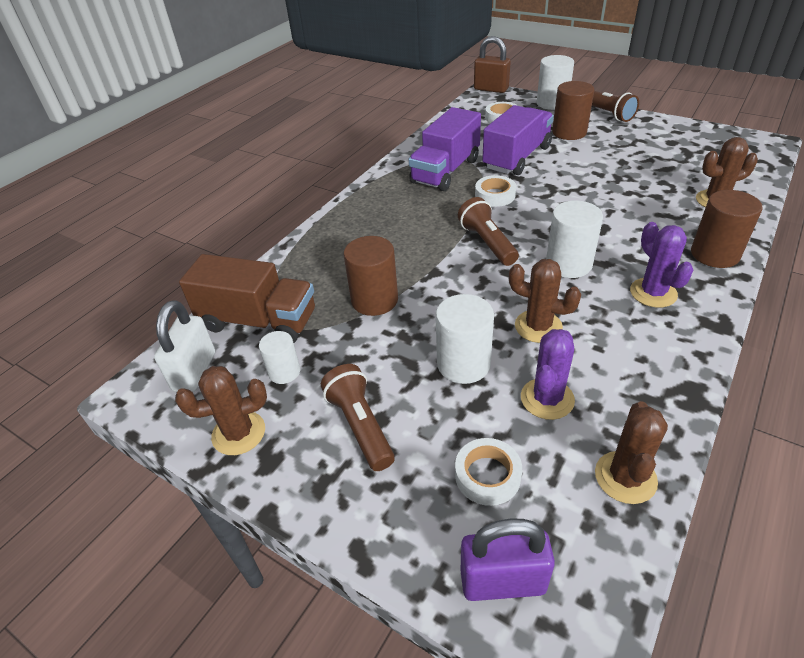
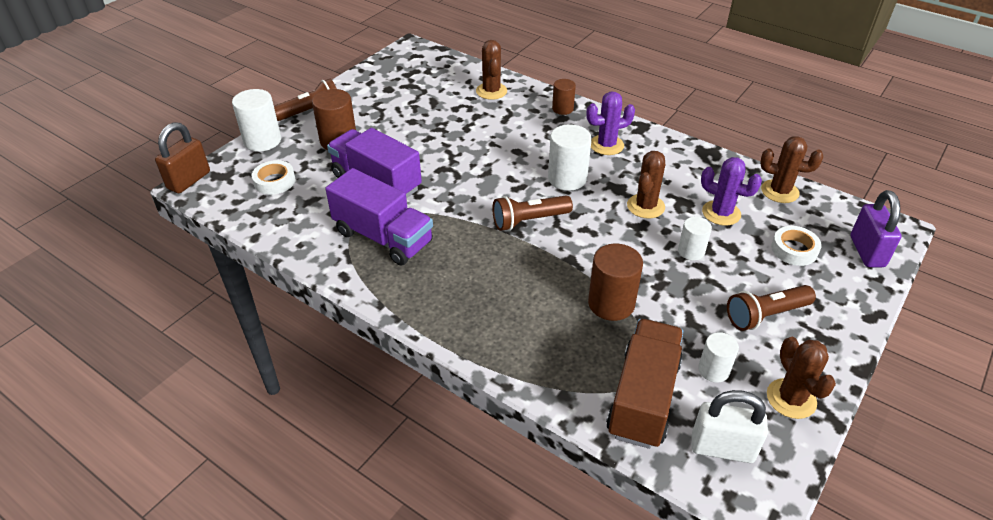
camera: 90 degrees left, 0 degrees up
(463, 364) = (691, 251): white cylinder -> white cylinder, size x0.61
(495, 195) = (446, 206): white tape -> none
(714, 254) = (562, 109): brown cylinder -> brown cylinder, size x0.61

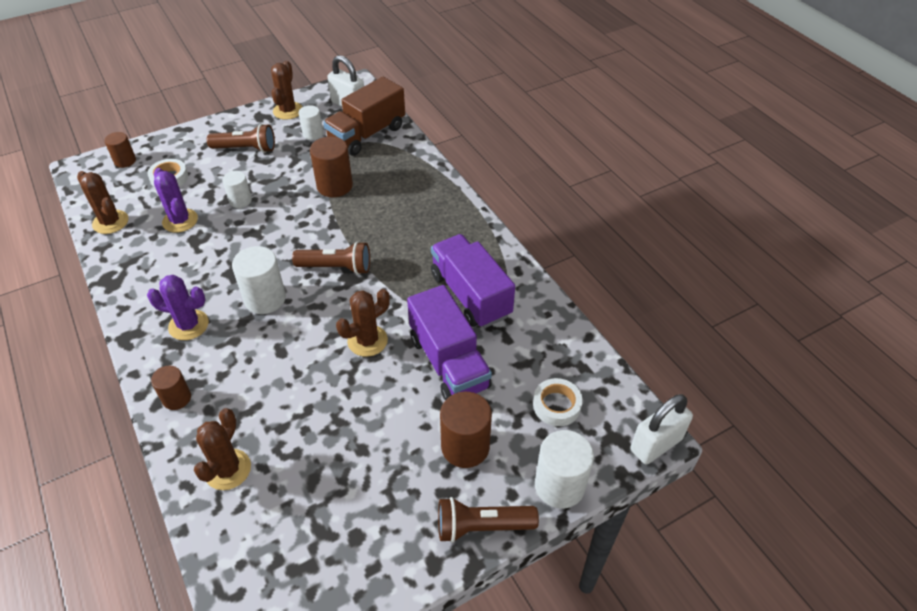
camera: 155 degrees left, 5 degrees up
(189, 180) = (656, 444): brown padlock -> white padlock
(645, 206) = (230, 247): brown cactus -> brown cactus (367, 341)
(867, 251) = (125, 161): purple padlock -> brown cylinder

